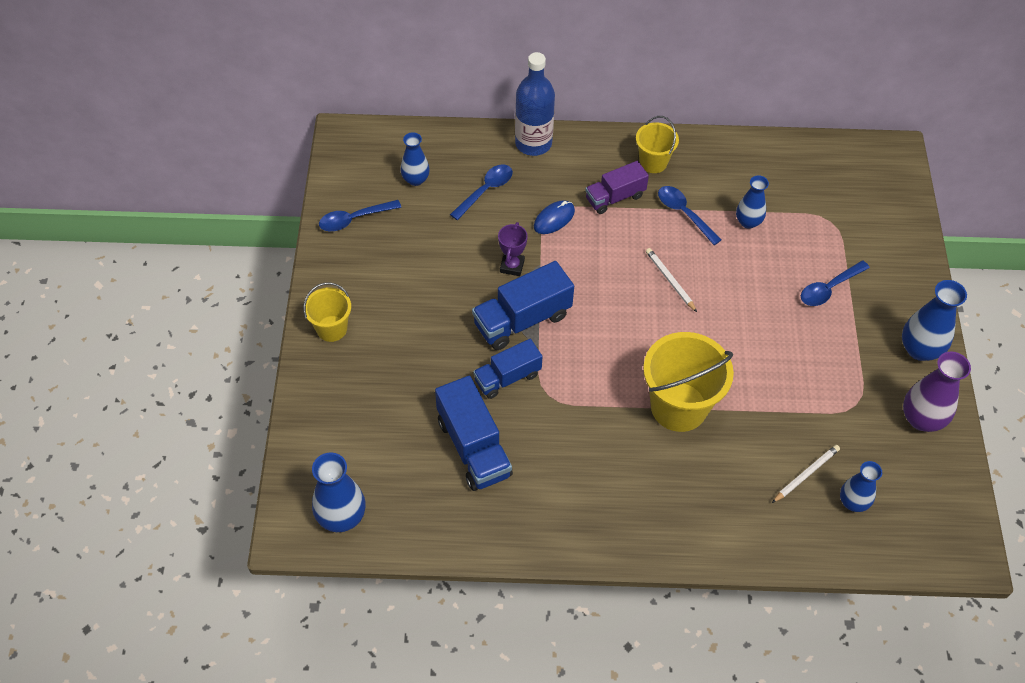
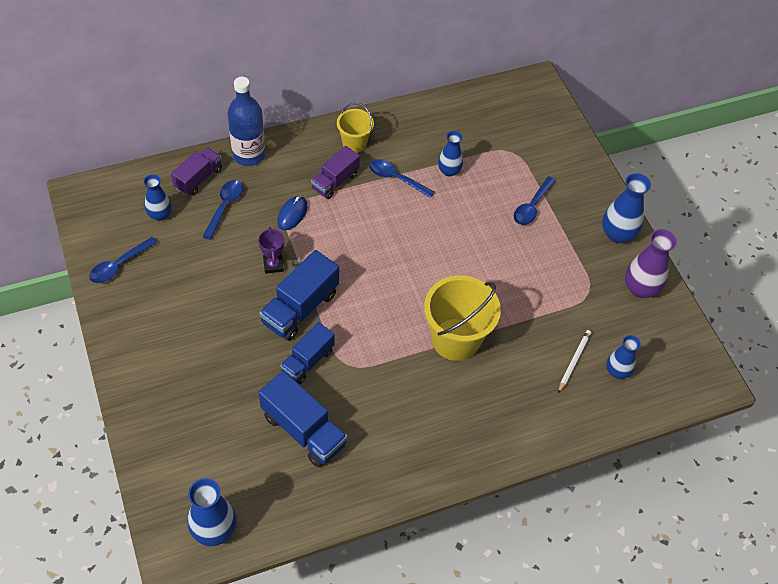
camera: 25 degrees left, 0 degrees up
(331, 328) = (138, 368): yellow bucket -> none
(470, 153) = (198, 178): none -> purple truck
(670, 280) = (407, 237): white pencil -> none

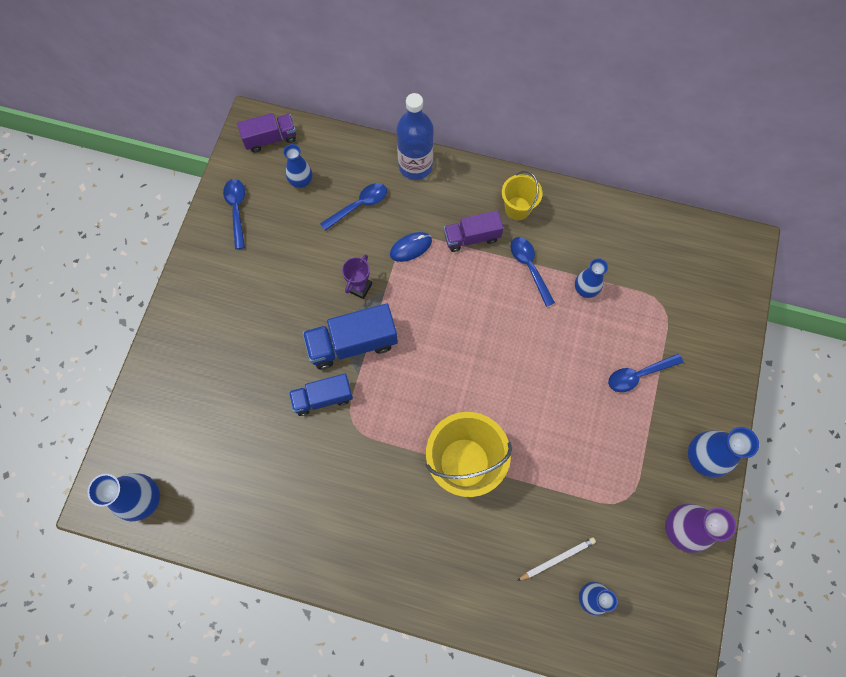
camera: 40 degrees right, 15 degrees up
(119, 265) = (237, 210): blue spoon -> blue spoon turned 90 degrees clockwise
(198, 178) = (356, 165): purple truck -> purple truck (270, 139)
(303, 430) = (273, 460): blue truck -> none

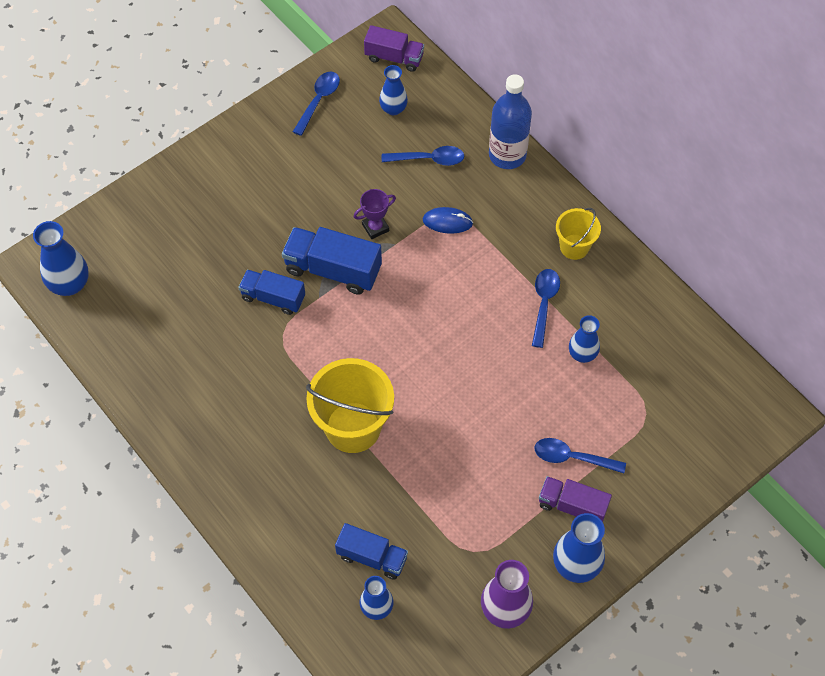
camera: 35 degrees right, 10 degrees down
(472, 237) = (511, 246): purple truck -> purple truck (572, 506)
(557, 559) = (372, 557): white pencil -> blue truck

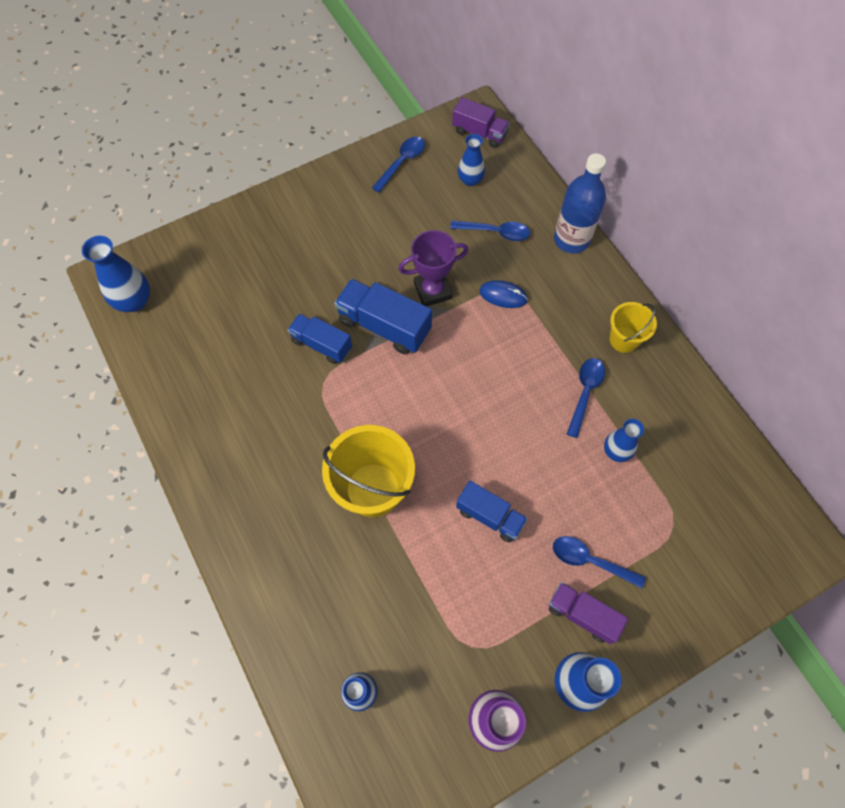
camera: 10 degrees right, 5 degrees up
(372, 557) = (366, 634): blue truck -> blue truck (489, 516)
(375, 227) = (432, 291): purple trophy -> purple trophy, size x1.52

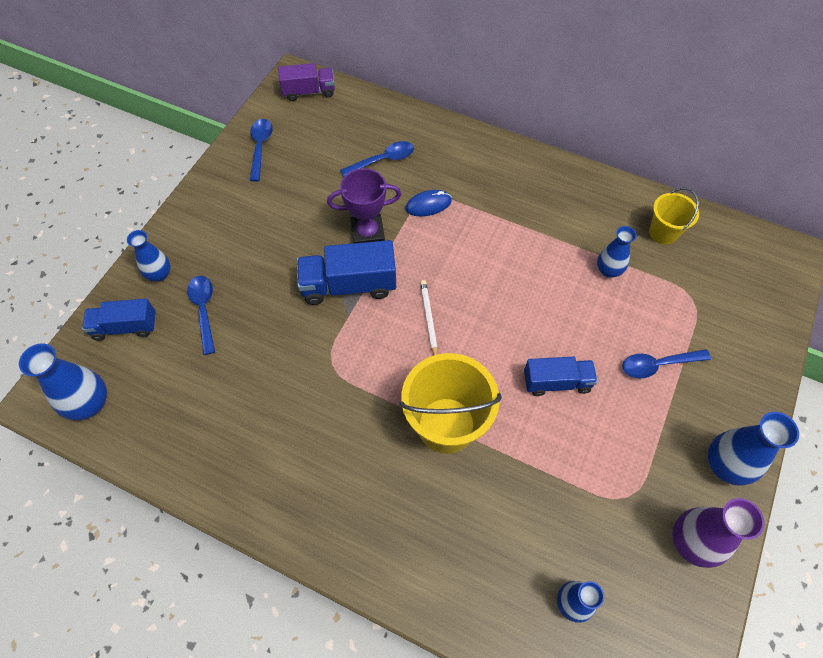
camera: 35 degrees left, 5 degrees down
(321, 344) = (305, 333): blue truck -> blue truck (125, 327)
(426, 394) = (429, 319): none -> white pencil
(432, 291) = (367, 233): purple trophy -> purple trophy turned 45 degrees clockwise
(470, 180) = (330, 131): blue vase -> blue vase (159, 274)
(571, 239) = (447, 133): blue bottle -> none
(582, 614) = (686, 410): purple truck -> none
(585, 392) = (550, 241): blue spoon -> blue spoon (204, 310)
(623, 339) = (546, 185): yellow bucket -> yellow bucket (663, 232)

